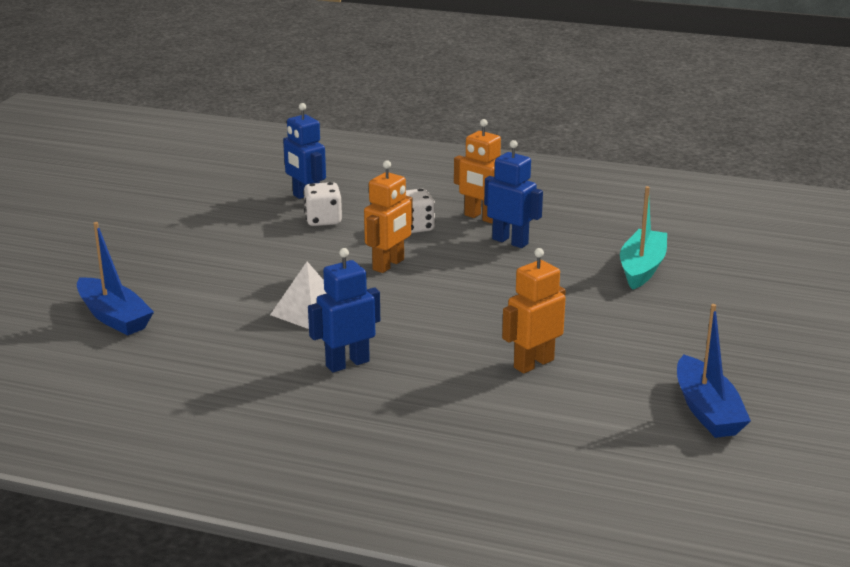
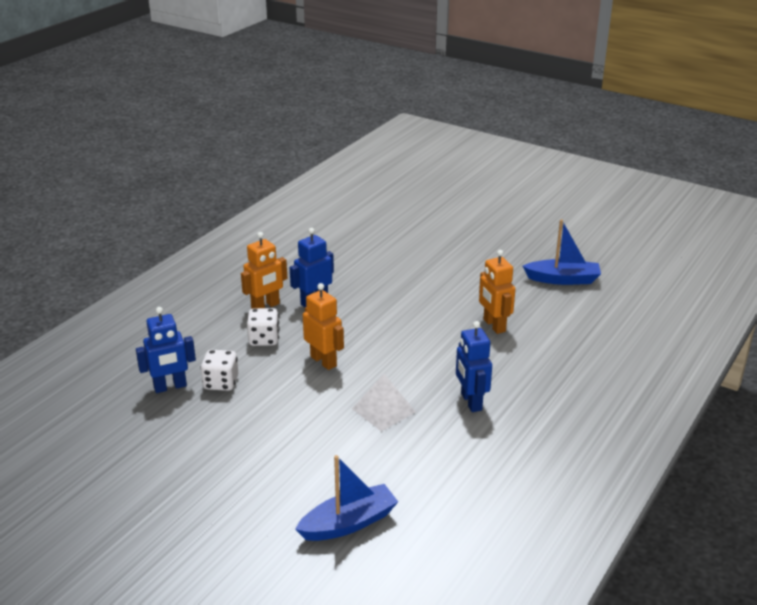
camera: 75 degrees left, 5 degrees up
(642, 268) = (382, 261): turquoise boat -> none

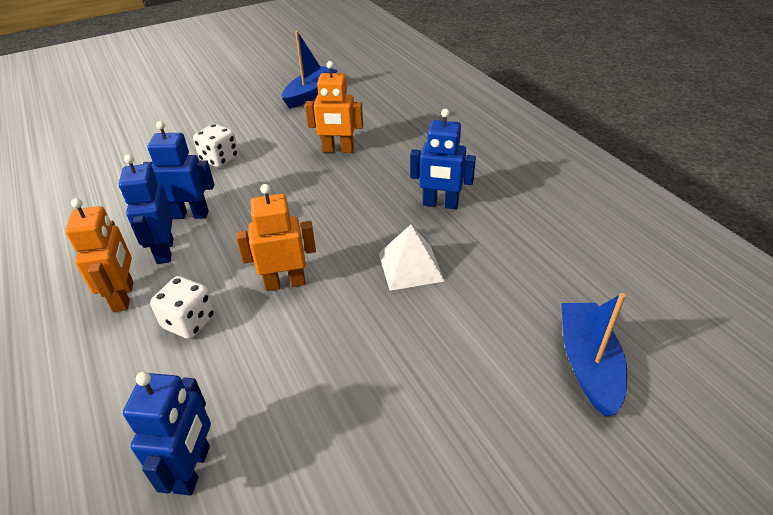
camera: 60 degrees left, 10 degrees up
(221, 383) = (238, 400): white dice -> white dice (220, 159)
(356, 294) = (190, 215): none -> blue robot

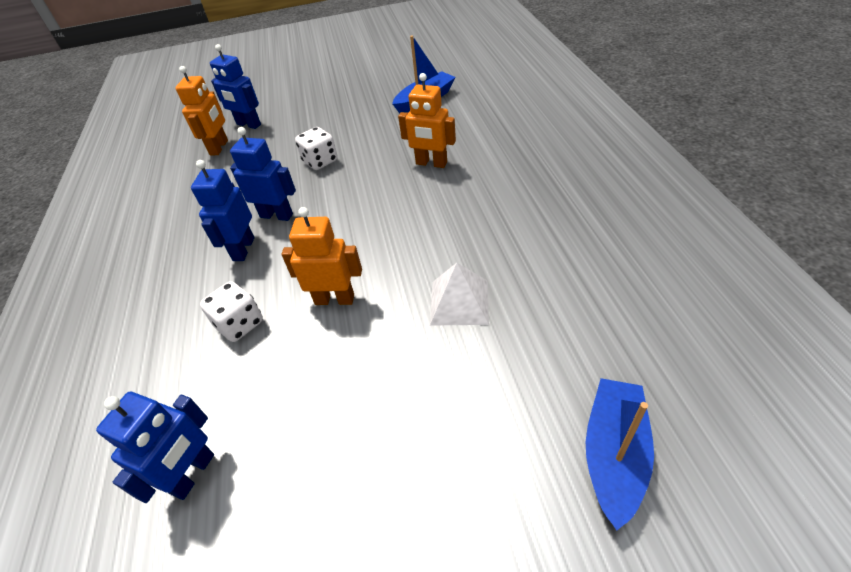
camera: 20 degrees right, 5 degrees up
(124, 296) = (196, 289): orange robot -> orange robot (219, 147)
(440, 204) = (513, 236): blue robot -> blue robot (248, 125)

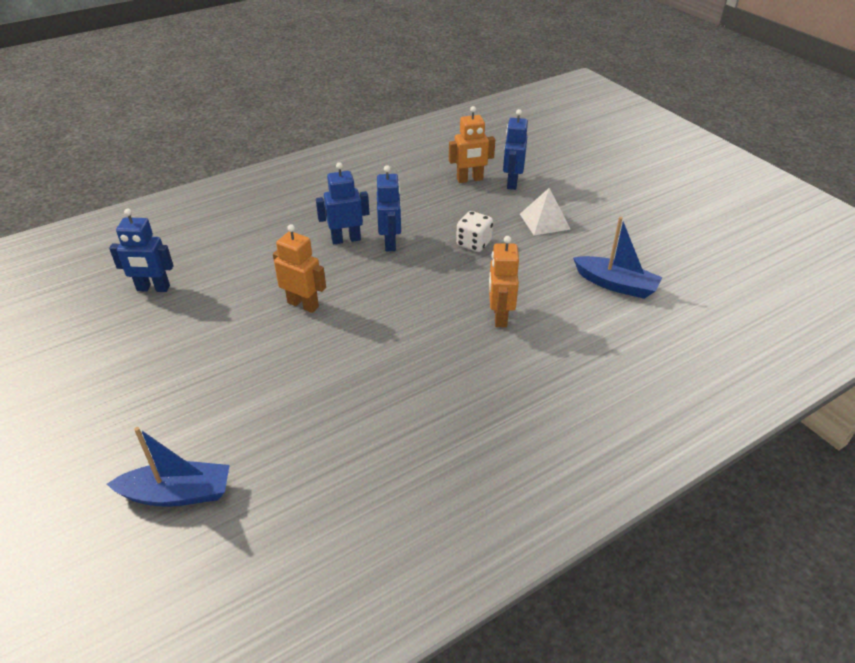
camera: 65 degrees right, 5 degrees down
(240, 324) = (270, 265): white dice -> none
(335, 299) = (303, 304): orange robot -> orange robot turned 45 degrees counterclockwise
(459, 302) = (314, 376): white pyramid -> white pyramid (544, 221)

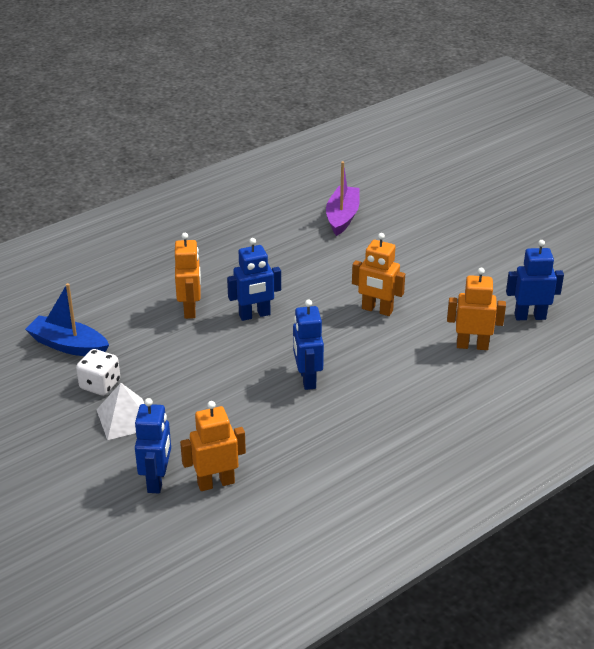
camera: 175 degrees right, 5 degrees down
(177, 493) = (408, 195): blue boat -> none
(229, 263) = (472, 345): none -> orange robot
(293, 450) = (342, 217): none -> purple boat
(346, 239) = (358, 380): blue robot -> blue robot (254, 315)
(473, 243) = (213, 383): white dice -> white dice (100, 385)

